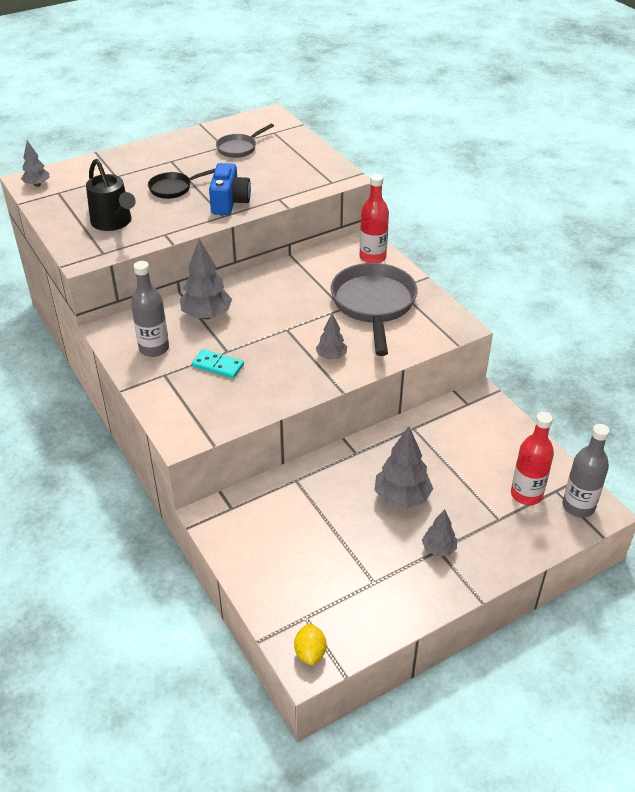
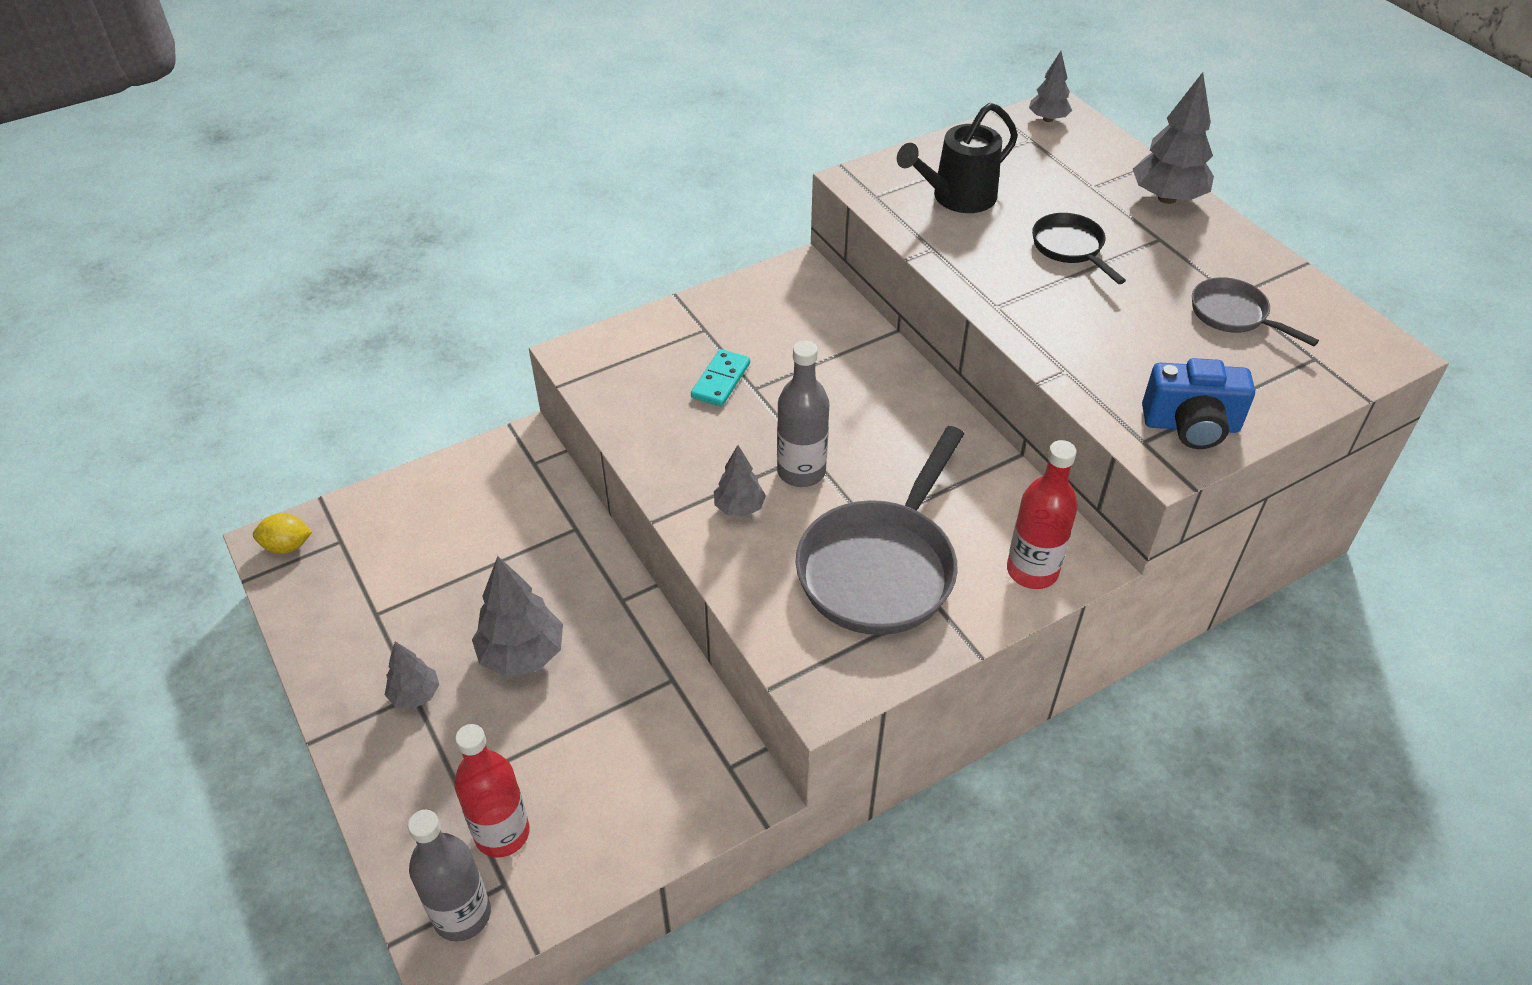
camera: 90 degrees right, 5 degrees up
(154, 348) = (760, 315): grey bottle -> grey bottle (801, 471)
(206, 315) = (840, 362): grey tree -> grey tree (1167, 198)
(229, 202) = (1039, 312): blue camera -> blue camera (1191, 426)
(373, 305) = (881, 567): grey pan -> grey pan turned 120 degrees clockwise

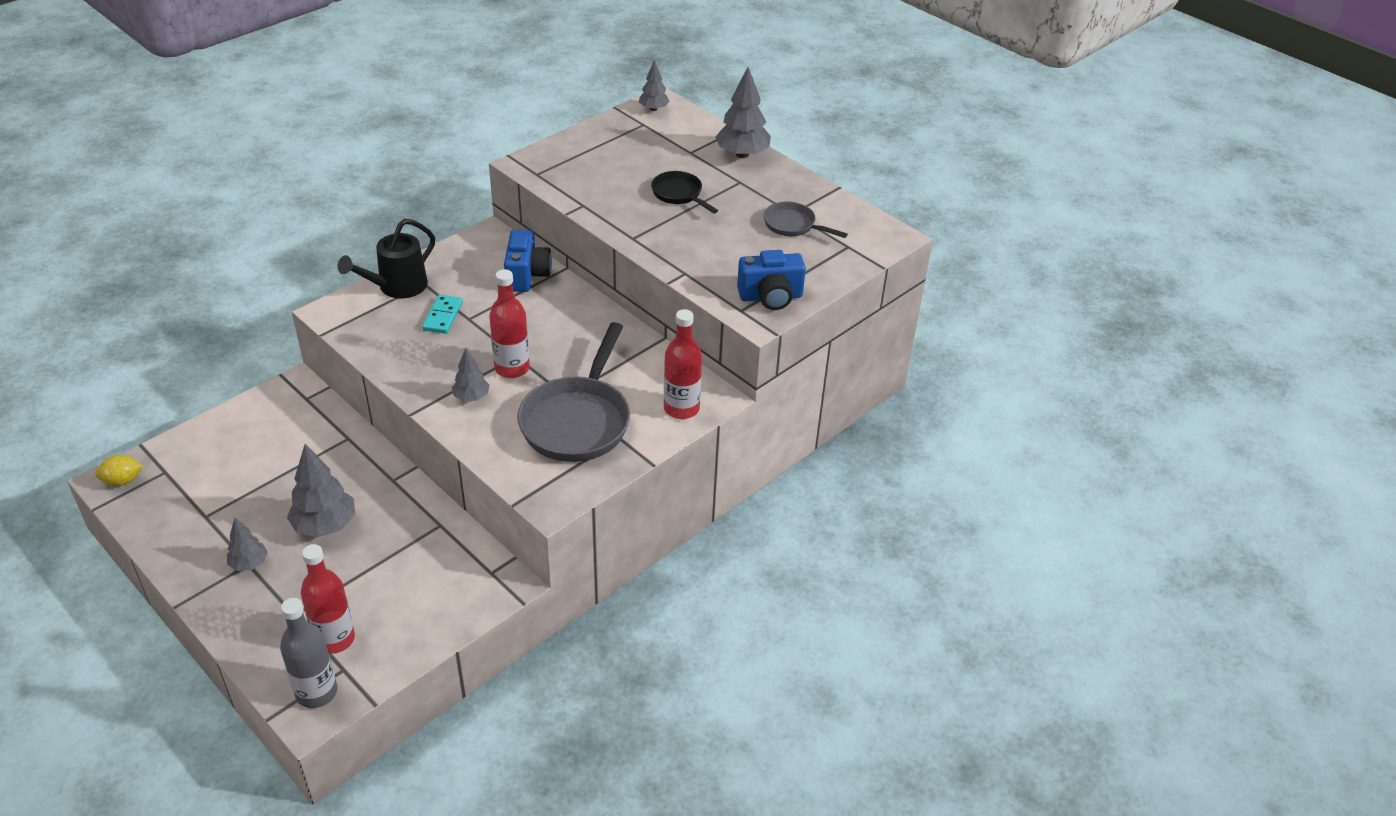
camera: 15 degrees left, 5 degrees down
(801, 471) = (512, 368): grey bottle -> red bottle
(842, 334) = (527, 275): none -> blue camera
(956, 198) = (595, 169): black watering can -> black watering can (397, 287)

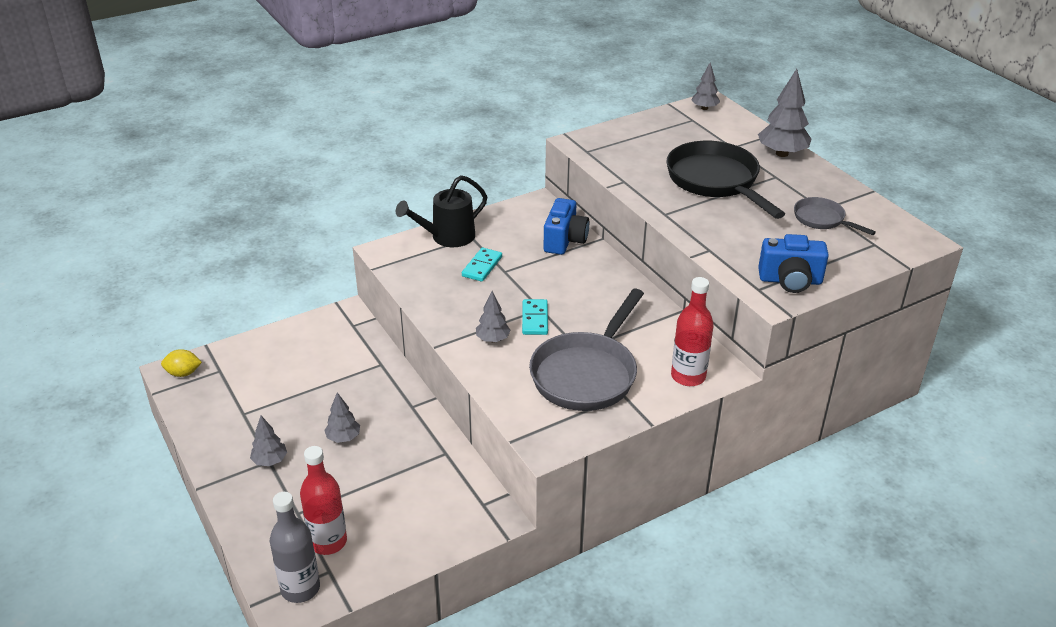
camera: 15 degrees right, 5 degrees down
(325, 526) = (343, 438): grey tree -> grey tree, size x0.58
(512, 368) = (535, 319): red bottle -> turquoise domino
(679, 194) = (716, 181): black pan -> black pan, size x1.93

